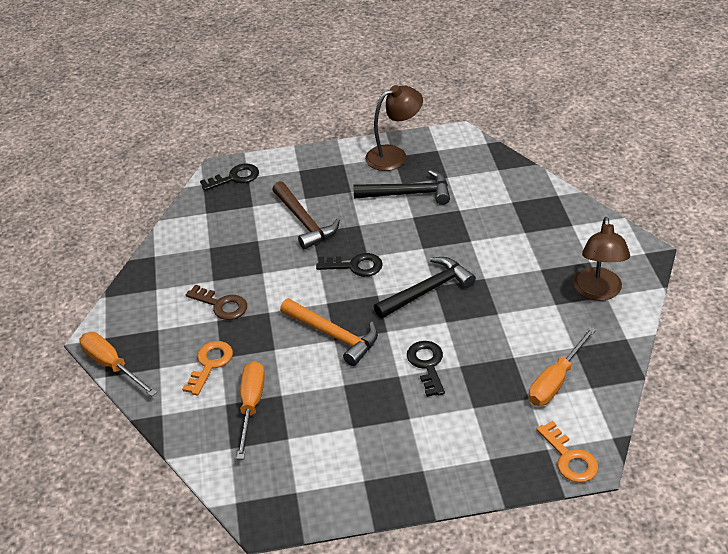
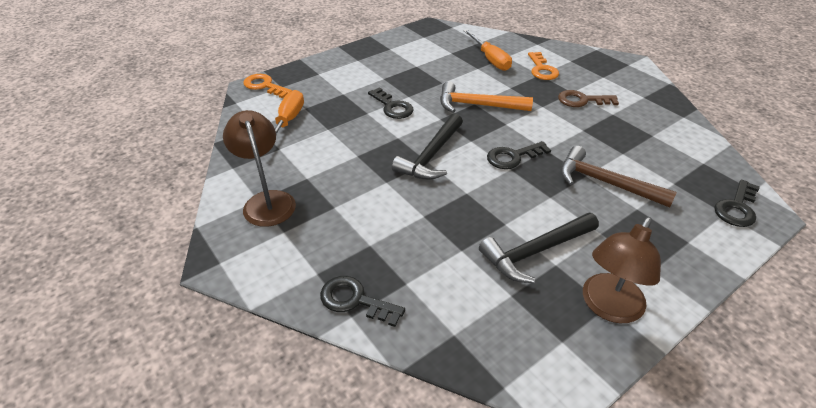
camera: 150 degrees right, 0 degrees up
(112, 365) = (601, 54): orange screwdriver -> none
(551, 202) = (355, 300): none -> black key

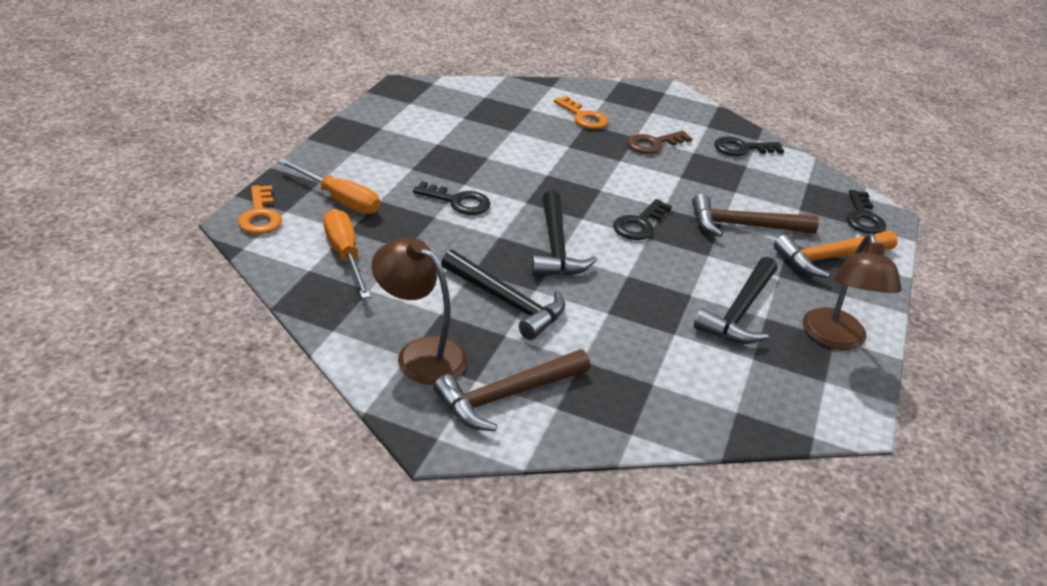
camera: 35 degrees left, 5 degrees down
(264, 86) = (260, 215): orange key -> orange key turned 105 degrees counterclockwise
(292, 251) = (507, 395): none -> brown hammer
(355, 300) = (621, 418): black key -> black key (742, 148)
(358, 184) = (506, 302): none -> black hammer
(478, 105) = (553, 176): orange hammer -> orange hammer (830, 258)
(490, 59) = (516, 116): orange screwdriver -> orange screwdriver (339, 199)

